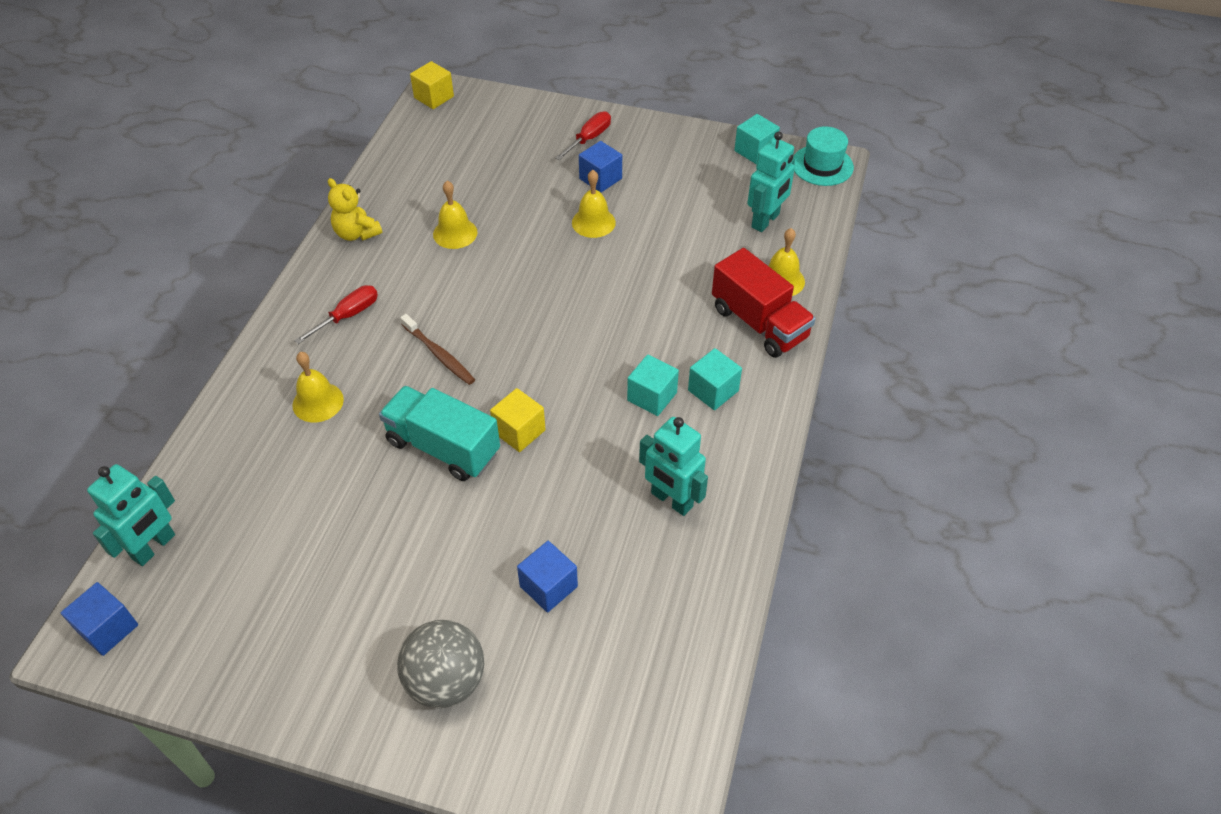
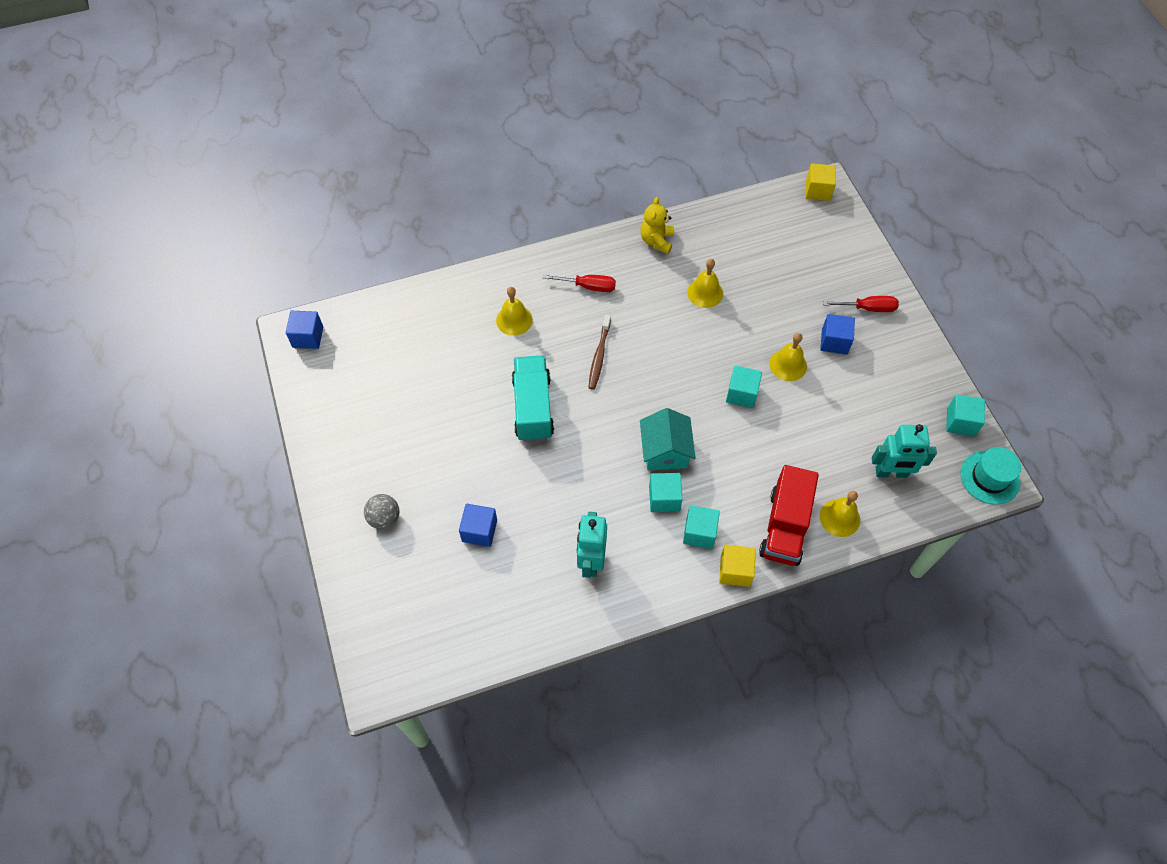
camera: 55 degrees right, 10 degrees up
(154, 547) = (366, 318): turquoise robot -> none
(446, 681) = (384, 518): grey ball -> grey ball, size x0.62
(519, 431) = (576, 440): yellow cube -> yellow cube (735, 571)
(592, 271) = (741, 394): none -> turquoise cube
(599, 365) = (665, 451): none -> turquoise house

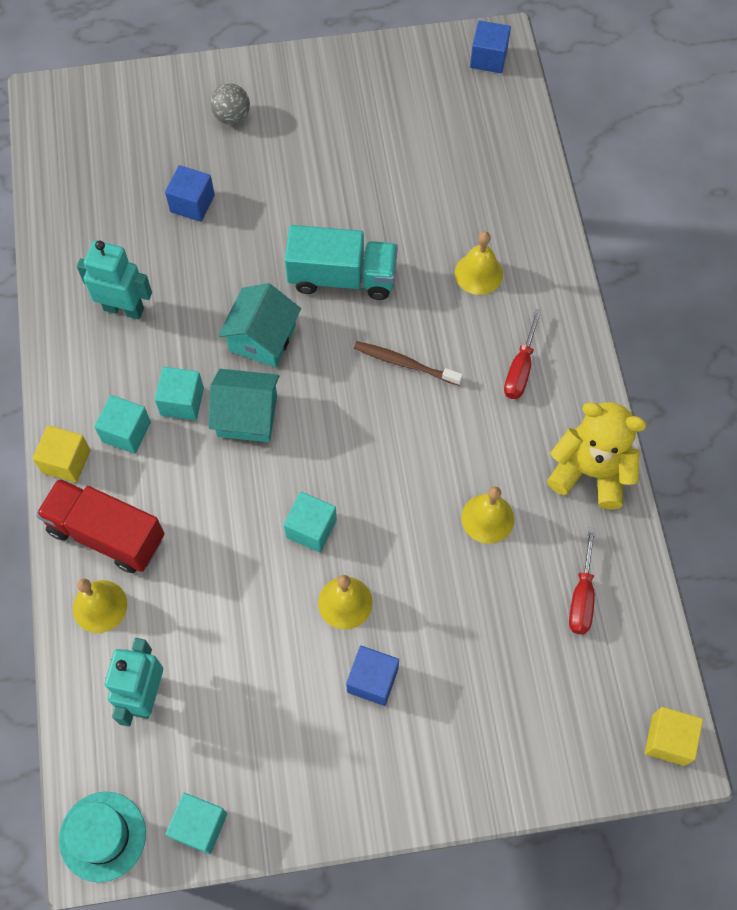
camera: 100 degrees right, 5 degrees up
(597, 453) = (262, 338): none -> turquoise house
(656, 241) = (590, 472): yellow teddy bear -> yellow teddy bear, size x1.51
(867, 308) = (423, 749): red screwdriver -> red screwdriver (582, 596)

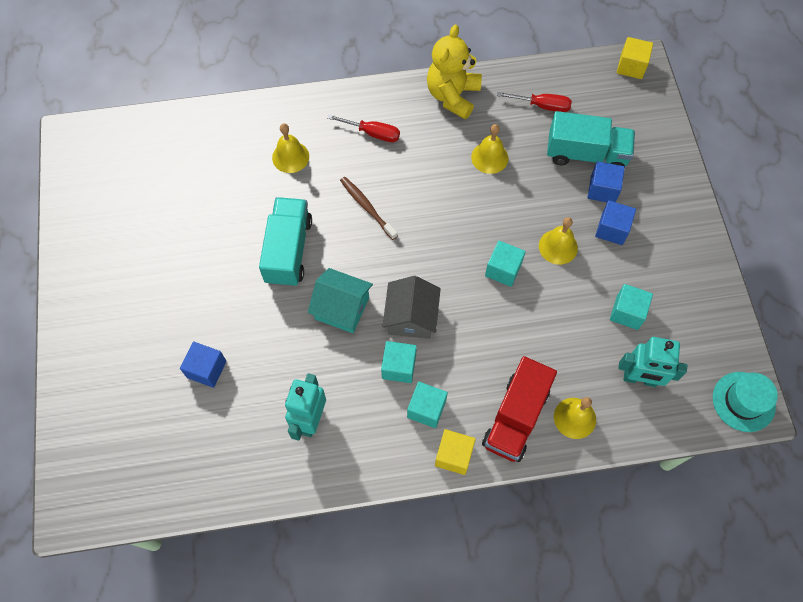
camera: 90 degrees left, 0 degrees up
(199, 825) = (726, 336): turquoise cube -> turquoise cube (627, 312)
(232, 116) = (117, 340): grey ball -> none
(247, 416) = (411, 317): turquoise house -> grey house
(405, 363) = (367, 207): brown toothbrush -> brown toothbrush turned 120 degrees clockwise
(488, 58) = (85, 143): blue cube -> blue cube (602, 189)
(499, 654) = (586, 154): none -> turquoise truck

